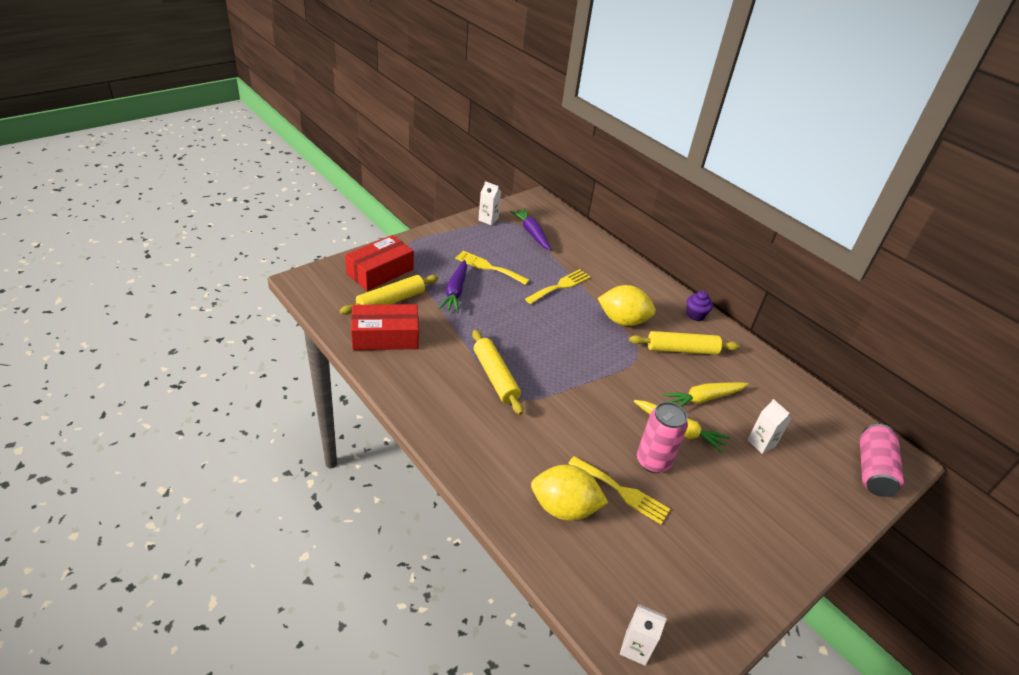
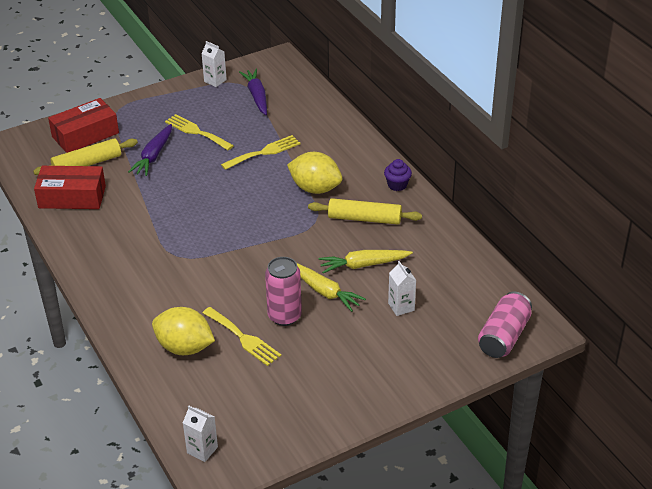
camera: 15 degrees right, 0 degrees up
(495, 377) = (164, 237): yellow rolling pin -> none

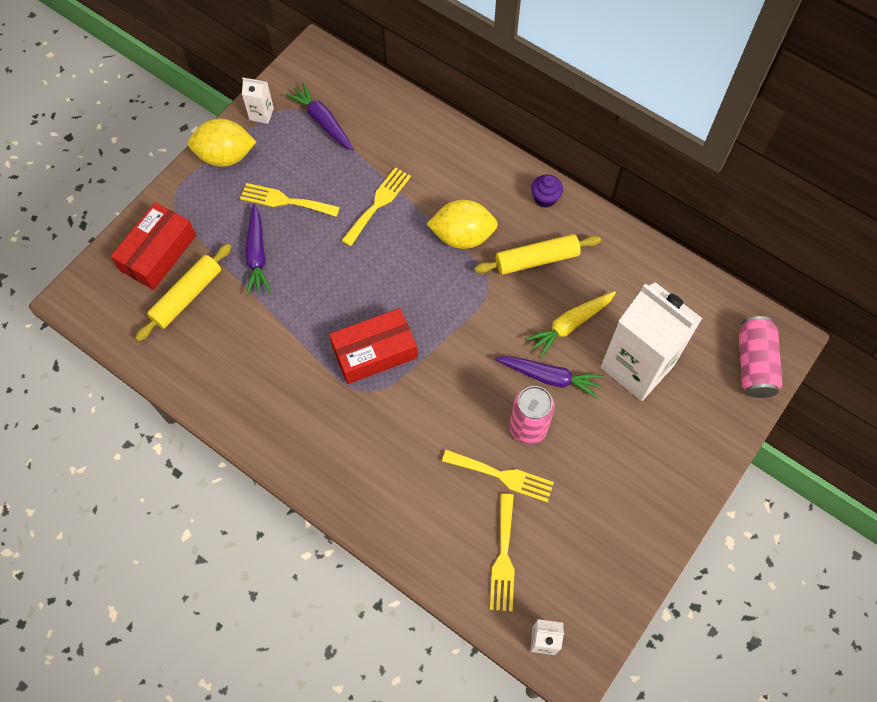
camera: 25 degrees left, 25 degrees up
(72, 197) = (199, 353): red box -> red box (374, 352)
(184, 347) = (449, 515): yellow lemon -> yellow lemon (225, 156)
(208, 387) = (503, 557): none -> yellow fork
(324, 291) = (549, 377): yellow carrot -> purple carrot
(401, 307) = (637, 366): white carton -> white carton, size x2.41

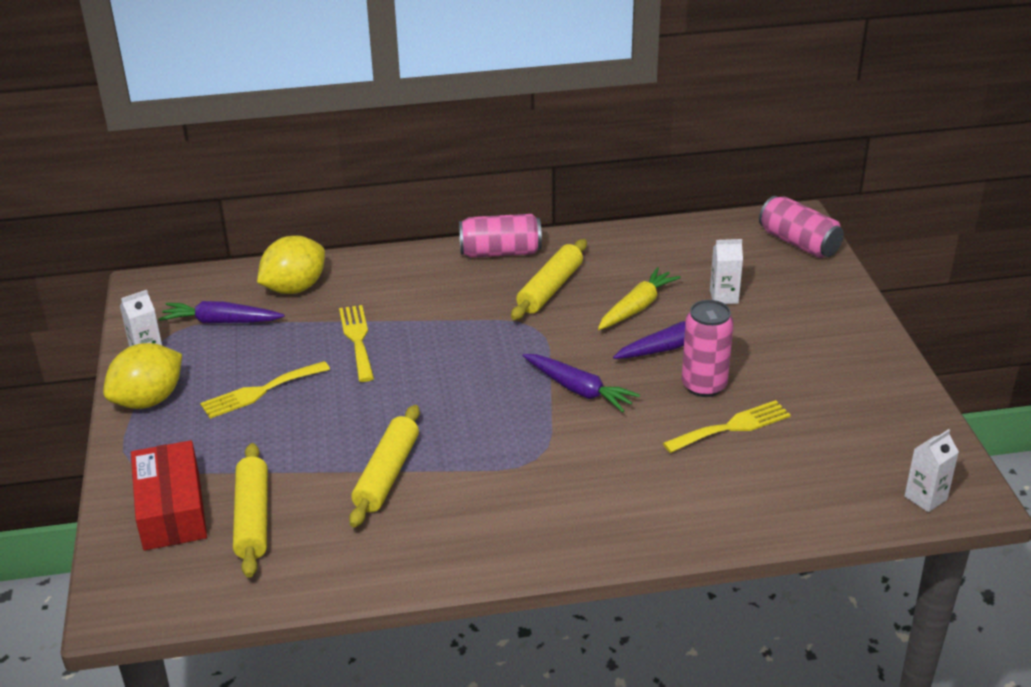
camera: 45 degrees left, 30 degrees down
(257, 255) = (286, 443): purple carrot -> purple carrot (578, 390)
(280, 328) = (387, 474): none -> yellow rolling pin
(374, 352) = (502, 430): red box -> none
(462, 236) = (466, 313): yellow lemon -> yellow lemon (294, 288)
(503, 557) = (814, 474): yellow fork -> none
(545, 198) = (500, 252): purple cupcake -> pink can
(570, 325) = (637, 307): yellow carrot -> yellow carrot turned 150 degrees counterclockwise
(637, 366) = (724, 297): white carton -> white carton, size x0.42

